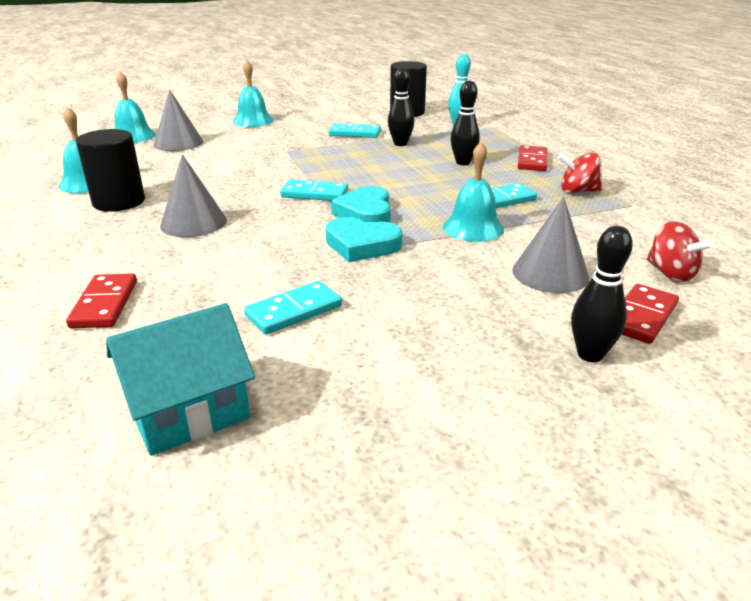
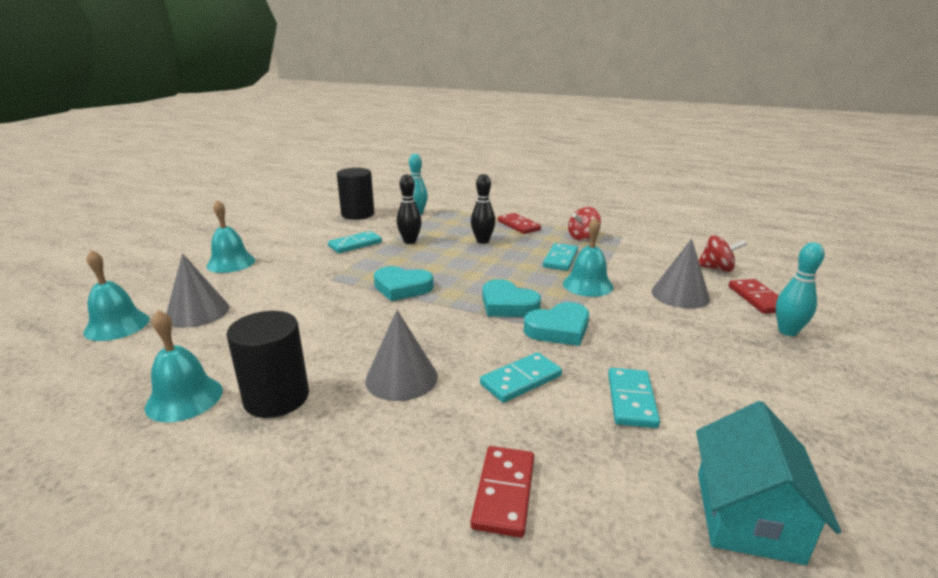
camera: 45 degrees left, 5 degrees down
(105, 304) = (504, 493): red domino -> red domino turned 60 degrees clockwise
(314, 194) = (439, 306): turquoise domino -> turquoise domino (521, 380)
(318, 172) = (402, 287): none -> turquoise heart
(590, 354) = (787, 331): black bowling pin -> turquoise bowling pin

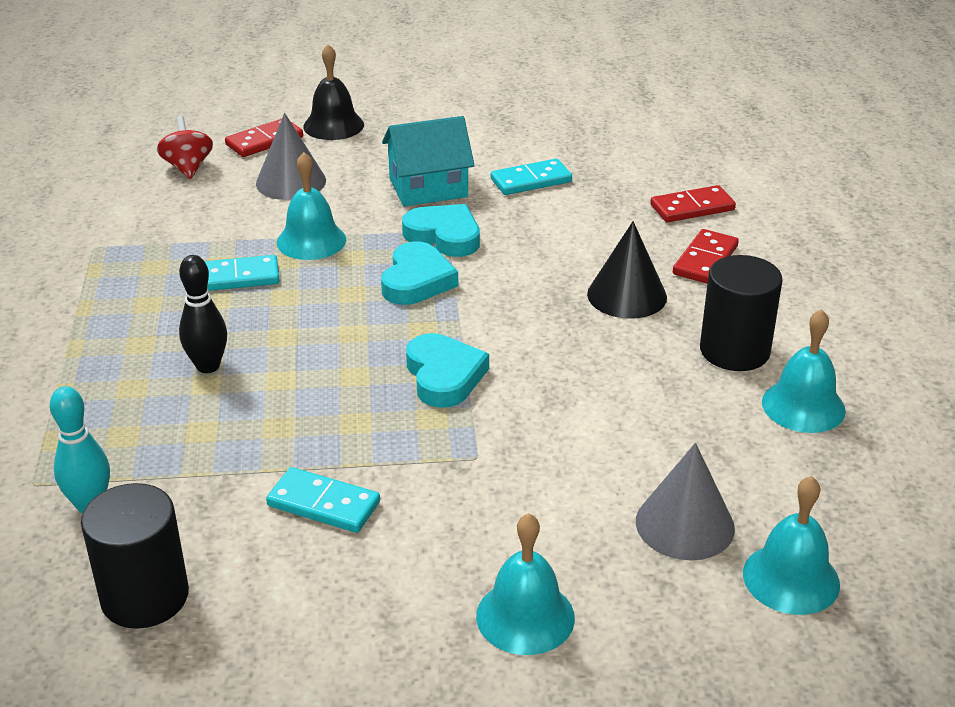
camera: 120 degrees left, 10 degrees up
(401, 378) = (627, 295): grey cone -> black cone
(410, 241) = (263, 444): black bowling pin -> none
(518, 225) = (100, 353): red domino -> red domino (705, 260)
(521, 380) = (558, 234): turquoise domino -> none
(583, 237) = (125, 278): red spinning top -> none
(747, 516) = (610, 131): turquoise house -> turquoise house (428, 188)
(787, 331) = (333, 125): turquoise bowling pin -> black bell

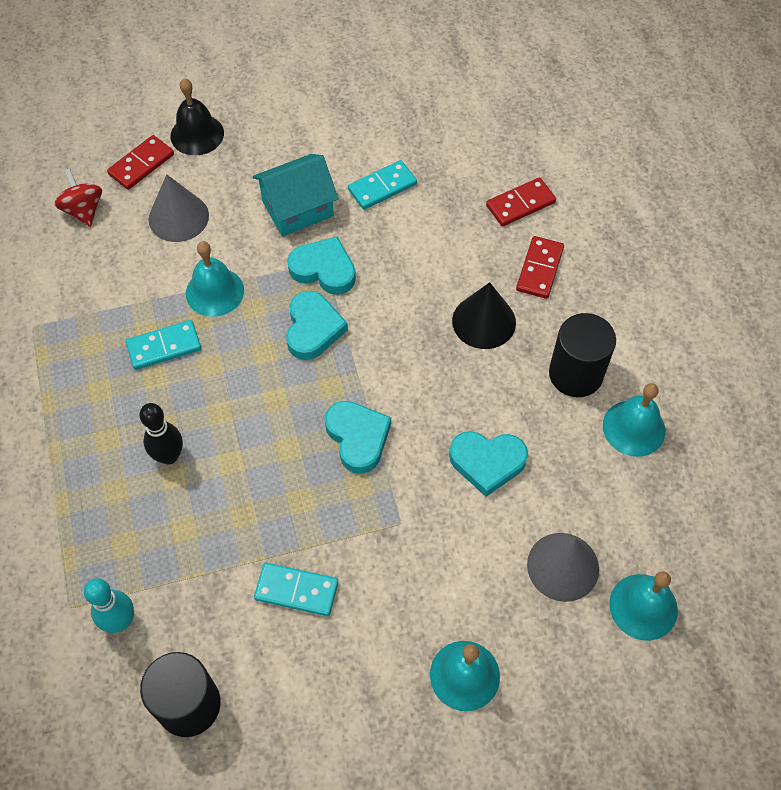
camera: 10 degrees left, 25 degrees up
(603, 415) = (487, 462): none -> turquoise heart

